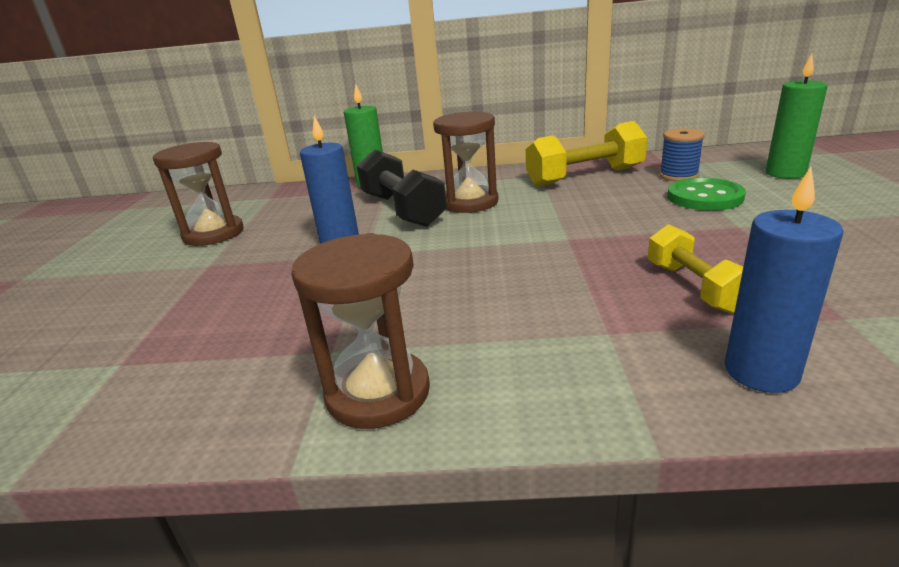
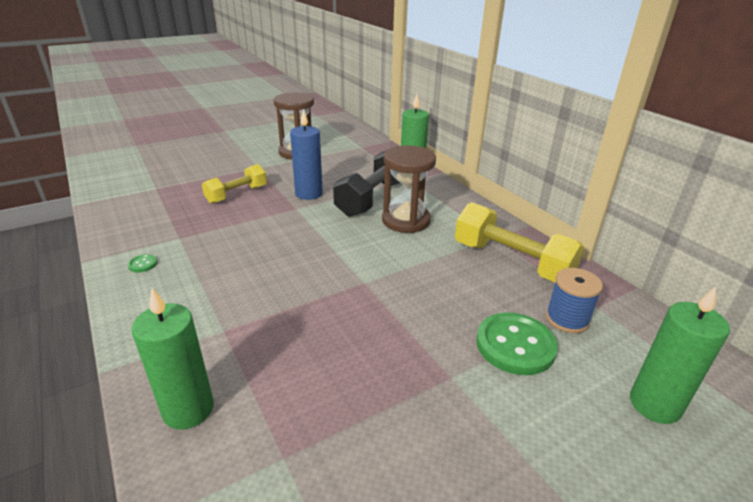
camera: 55 degrees right, 5 degrees up
(378, 393) = (143, 264): brown hourglass -> green button
(693, 287) = (306, 362): yellow dumbbell -> yellow dumbbell (237, 194)
(761, 372) = (188, 409): blue candle -> green candle

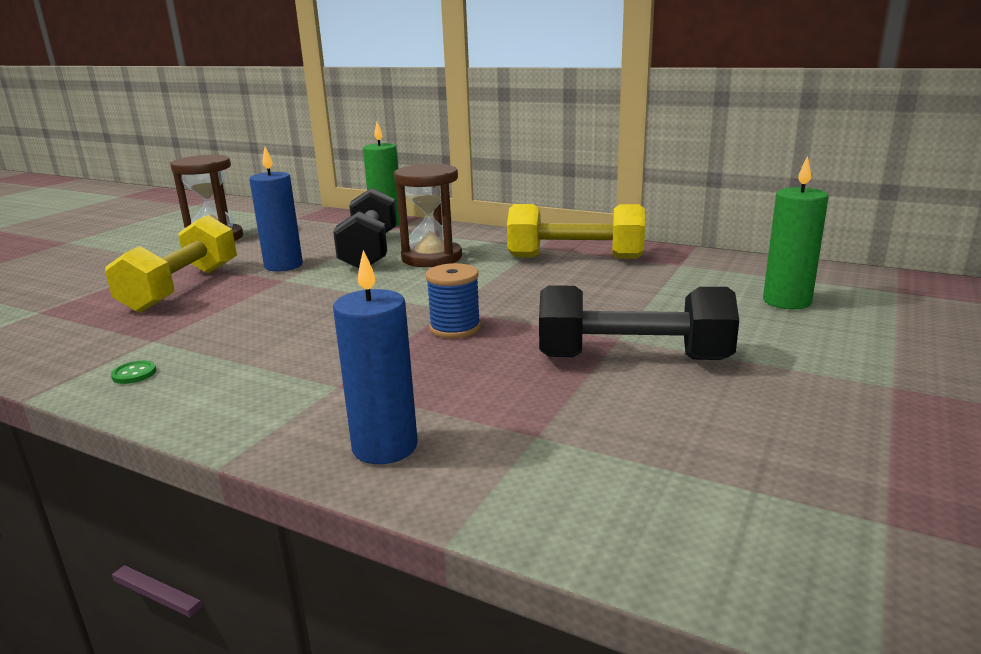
camera: 30 degrees left, 10 degrees down
(188, 409) = (385, 447): green candle -> blue candle
(237, 194) = (182, 288): yellow dumbbell -> yellow dumbbell, size x1.57
(438, 408) = (632, 358): none -> black dumbbell
(515, 345) = (646, 304): green button -> none
(567, 319) = (667, 277): blue spool -> blue spool (455, 328)

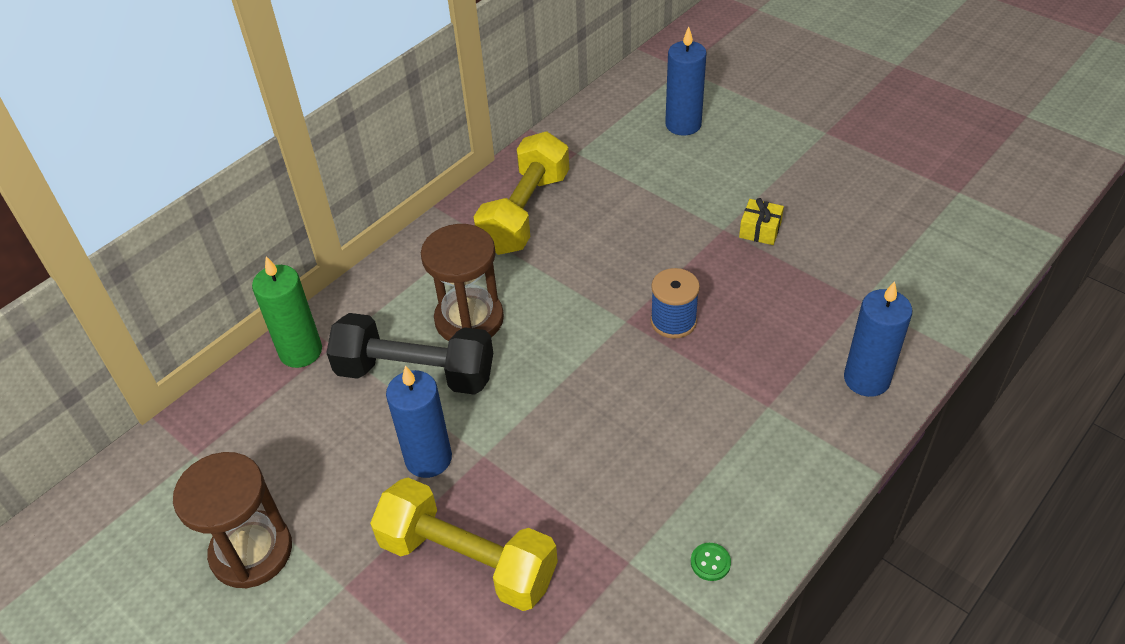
camera: 75 degrees left, 25 degrees up
(632, 358) = (760, 230): black dumbbell -> yellow gift
(786, 301) = (683, 124): green candle -> blue candle

